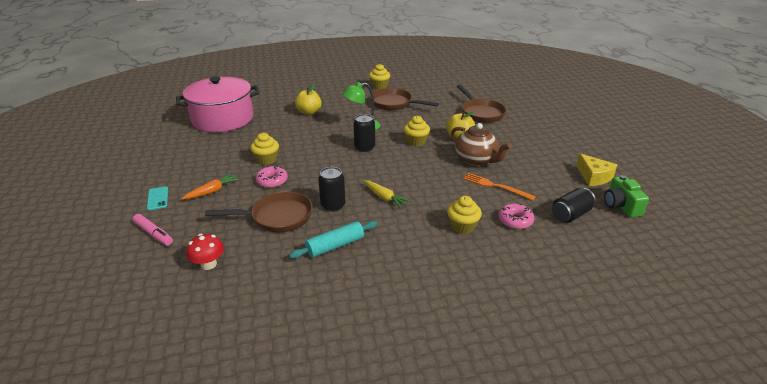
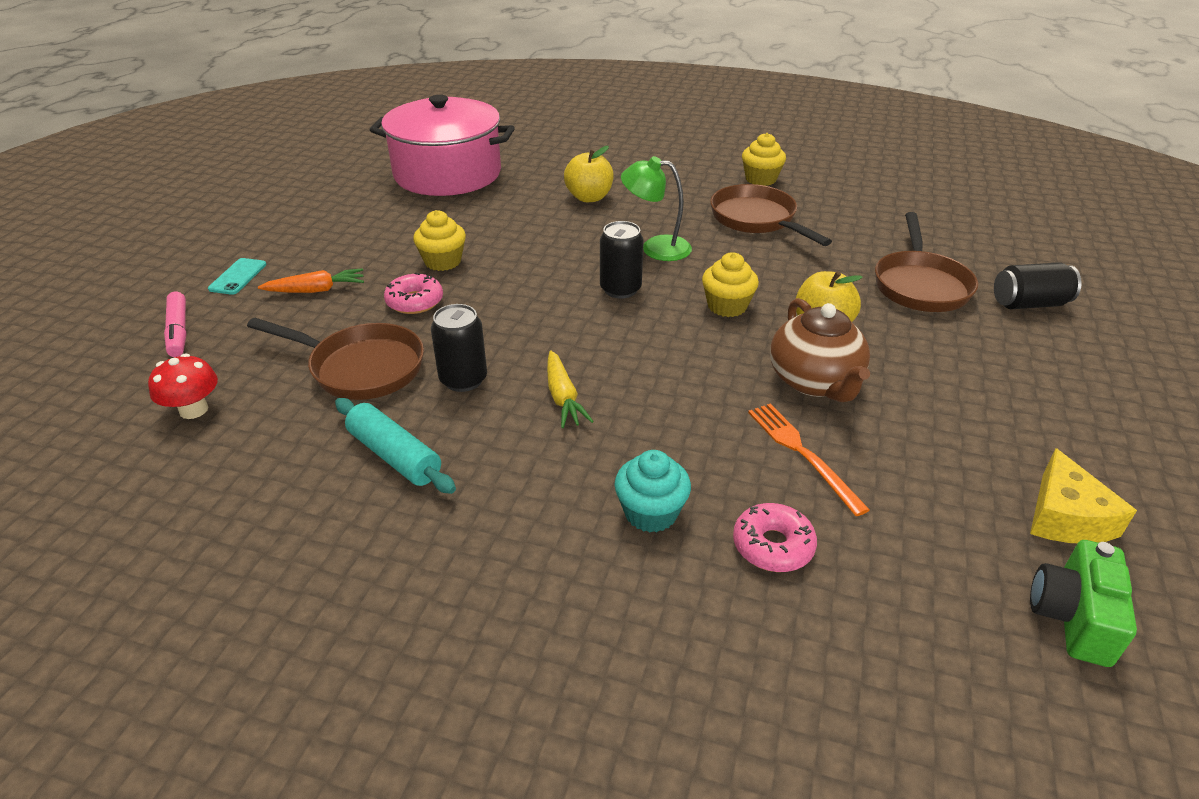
camera: 30 degrees right, 5 degrees up
(335, 246) = (395, 456): turquoise rolling pin -> turquoise rolling pin turned 45 degrees clockwise
(462, 226) = (651, 513): yellow cupcake -> turquoise cupcake
(570, 215) = (917, 585): black can -> black can (1029, 304)

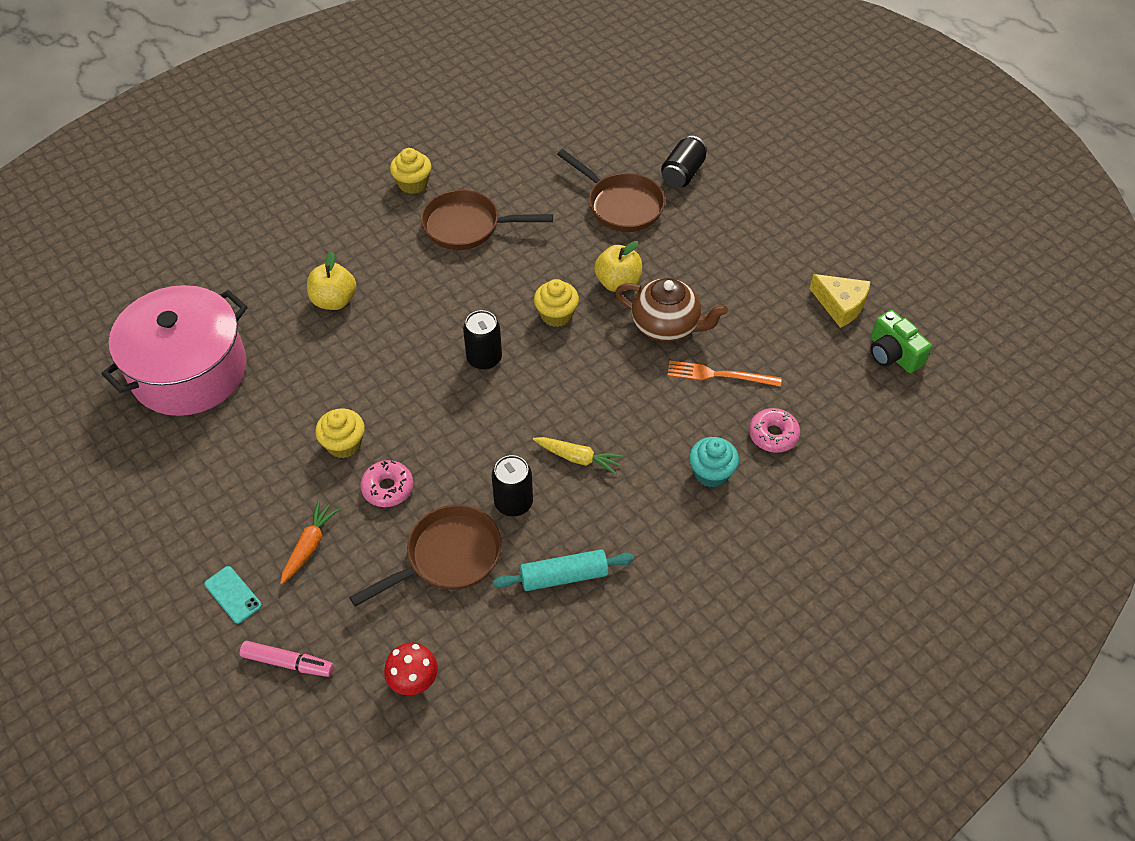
camera: 55 degrees left, 15 degrees up
(655, 247) = (449, 306): green lamp -> none

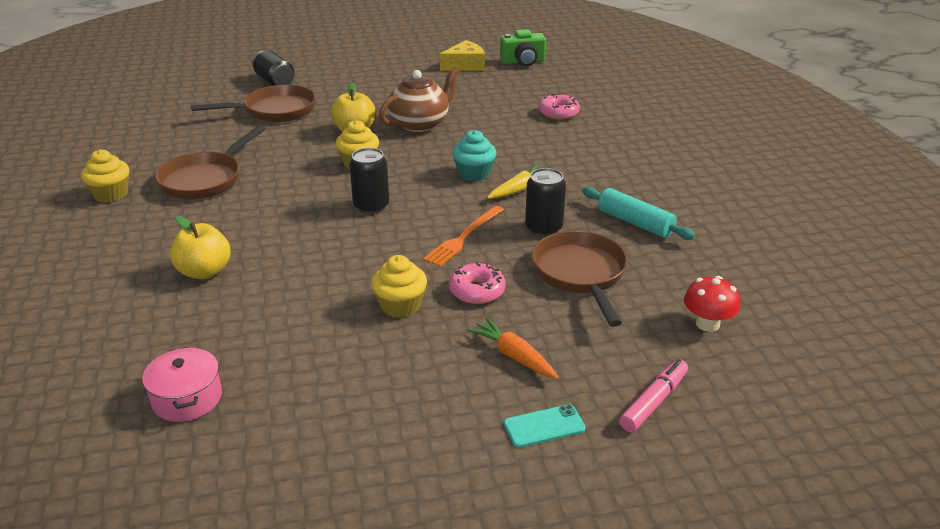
camera: 65 degrees left, 20 degrees down
(189, 371) = (187, 398): pink pot -> pink pot, size x0.44
(564, 576) = (635, 223): turquoise rolling pin -> turquoise rolling pin turned 60 degrees counterclockwise
(711, 473) = (575, 141): turquoise cupcake -> turquoise cupcake (474, 174)
(719, 375) = (487, 117): orange fork -> orange fork (463, 237)

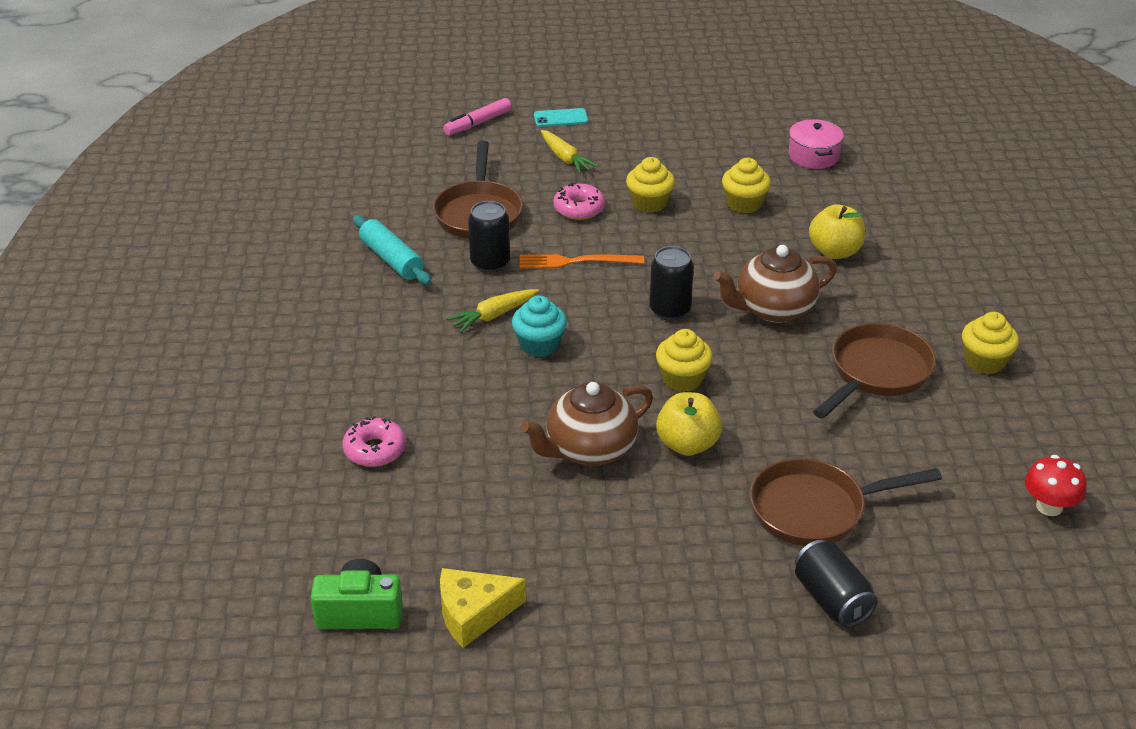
camera: 170 degrees left, 5 degrees up
(279, 215) = (773, 309): none -> brown teapot
(291, 316) = (744, 204): none -> yellow cupcake
(463, 237) = (576, 261): orange fork -> orange fork turned 135 degrees counterclockwise
(513, 356) = (565, 158): orange carrot -> yellow carrot
(707, 324) = (398, 165): red mushroom -> red mushroom (1049, 506)

